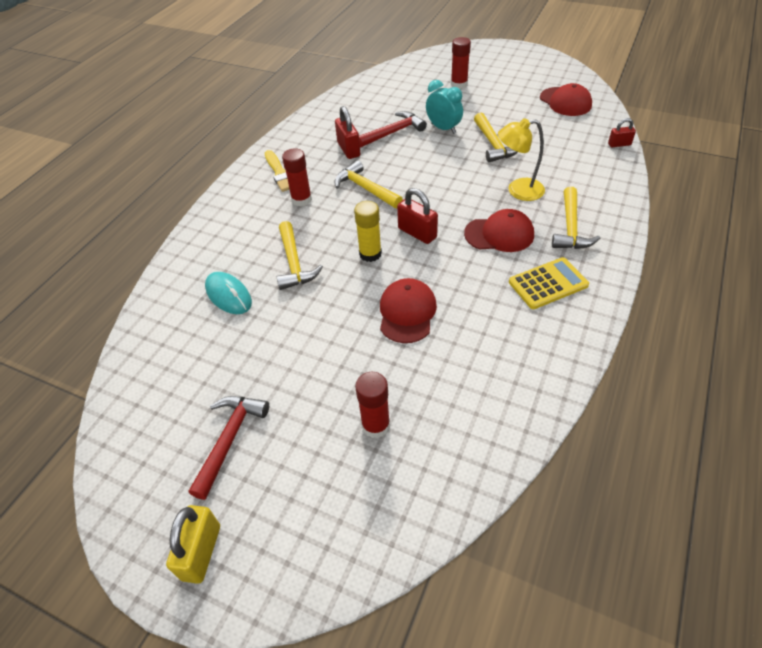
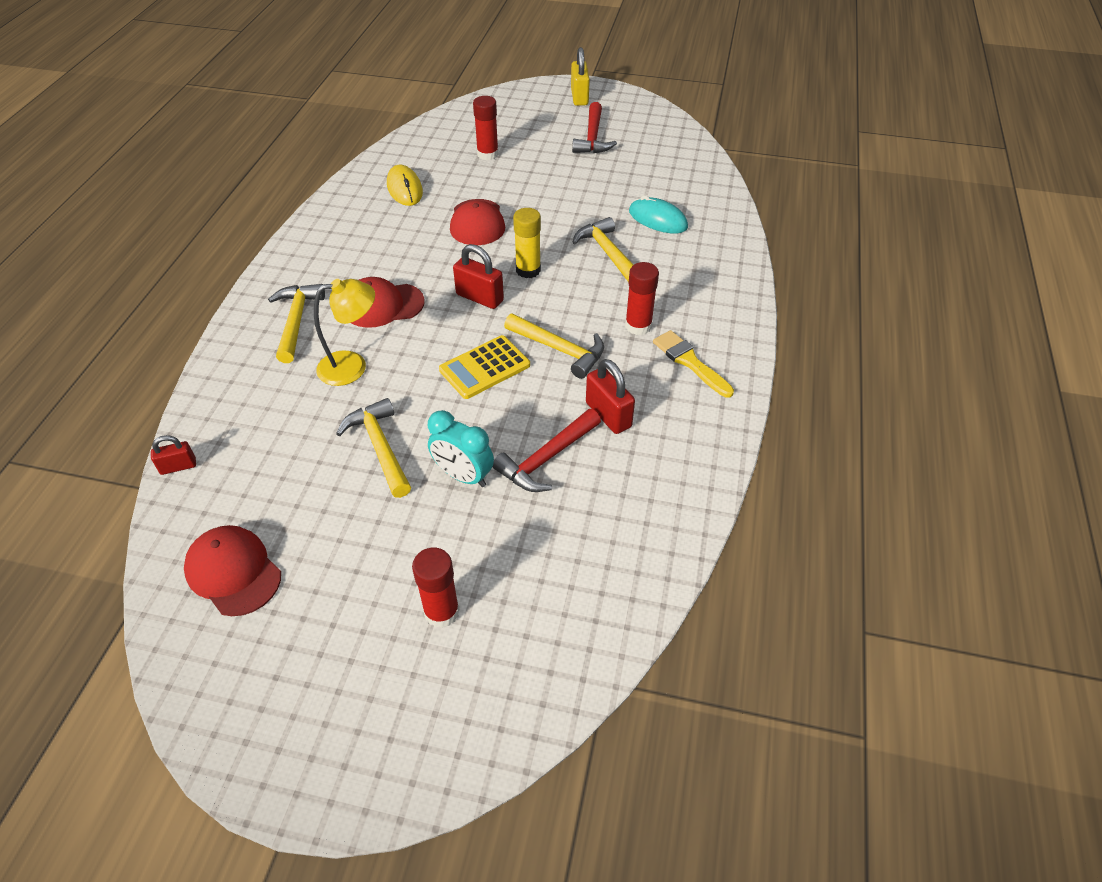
camera: 165 degrees right, 0 degrees up
(484, 374) = (404, 189): none -> yellow mouse
(548, 284) = (337, 259): yellow calculator -> yellow calculator (484, 367)

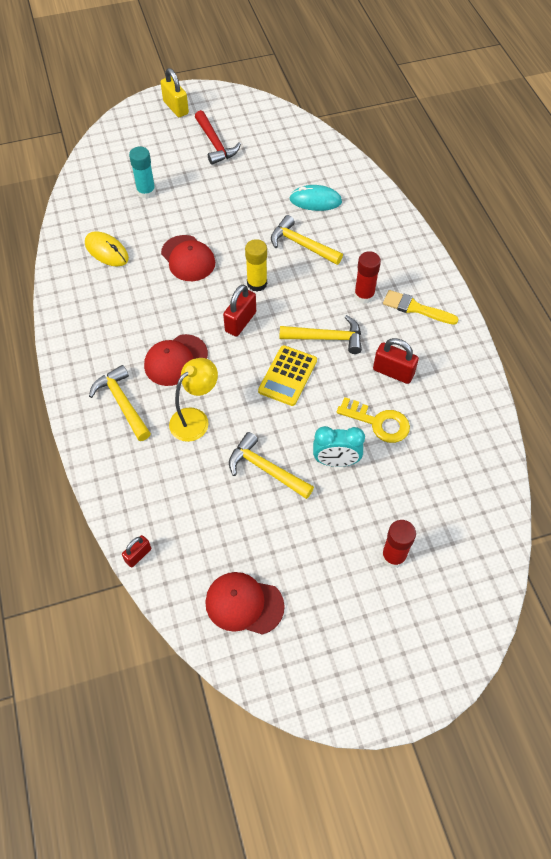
camera: 30 degrees left, 10 degrees up
(479, 297) = (240, 322): red padlock -> red padlock turned 60 degrees counterclockwise
(487, 154) = (146, 192): red glue stick -> turquoise glue stick
(547, 458) = (378, 422): red hammer -> yellow key

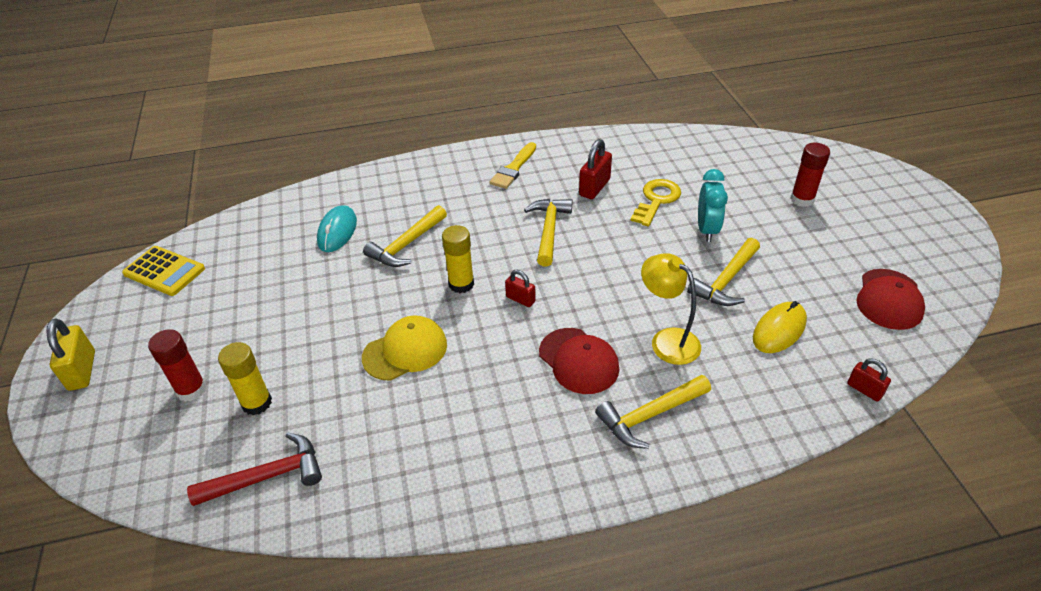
camera: 85 degrees left, 15 degrees down
(106, 251) = (368, 449): yellow mouse -> yellow mouse (779, 330)
(146, 192) = (257, 403): turquoise glue stick -> yellow glue stick
(176, 107) = (82, 371): yellow padlock -> yellow padlock turned 75 degrees counterclockwise
(188, 258) = (405, 351): red cap -> yellow cap
(215, 144) = (189, 323): red hammer -> red hammer (267, 476)
(240, 322) = (520, 299): red padlock -> red padlock, size x0.61
(287, 376) = (601, 261): yellow calculator -> yellow calculator (164, 271)
(364, 295) = (492, 201): red glue stick -> red glue stick (191, 390)

